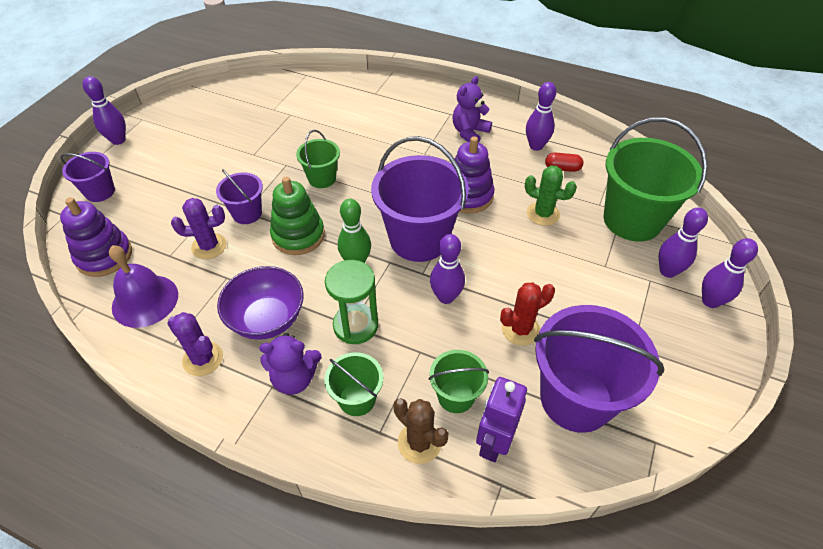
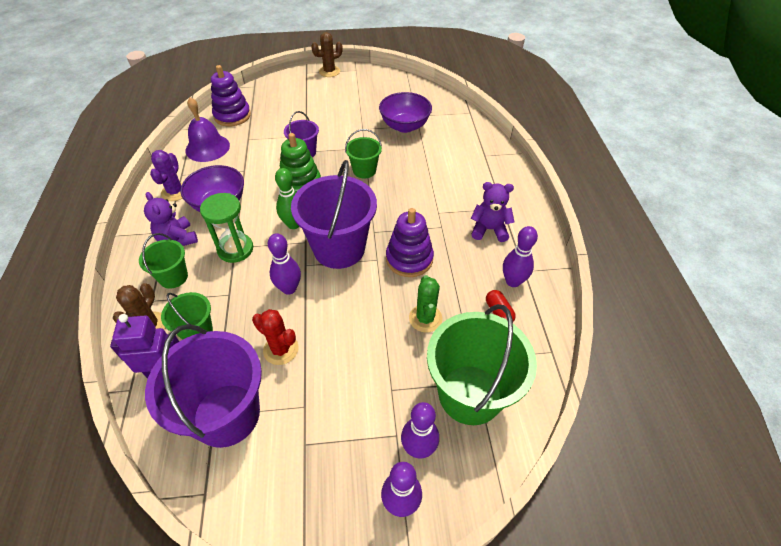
camera: 60 degrees right, 0 degrees up
(100, 192) = (281, 88): purple bucket -> none
(118, 140) = (329, 71): purple bowling pin -> brown cactus
(209, 246) = (265, 151): purple cactus -> none
(281, 123) = (405, 126): none -> purple bowl

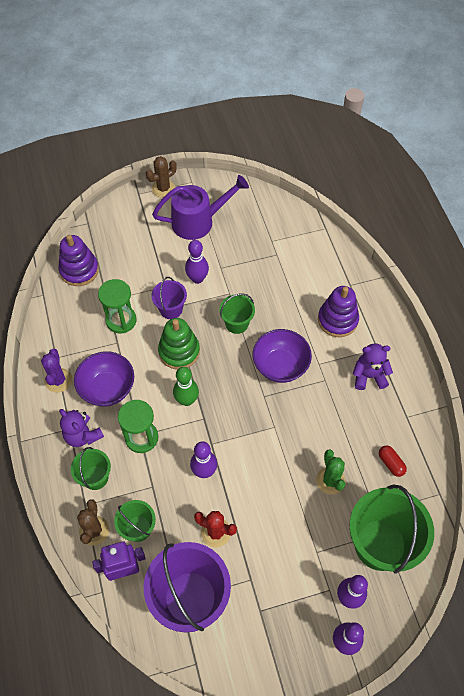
camera: 10 degrees left, 10 degrees up
(207, 148) = (69, 318): purple bell -> none
(254, 155) = (121, 320): none -> green hourglass
(339, 248) = (237, 420): purple bucket -> none
(353, 95) = (199, 221): none -> purple watering can
(405, 126) = (263, 257): purple bowl -> purple bowl (280, 366)
(409, 259) = (303, 421): purple stacking toy -> purple stacking toy (337, 320)
(513, 281) = (398, 430): purple bowling pin -> purple bowling pin (197, 278)

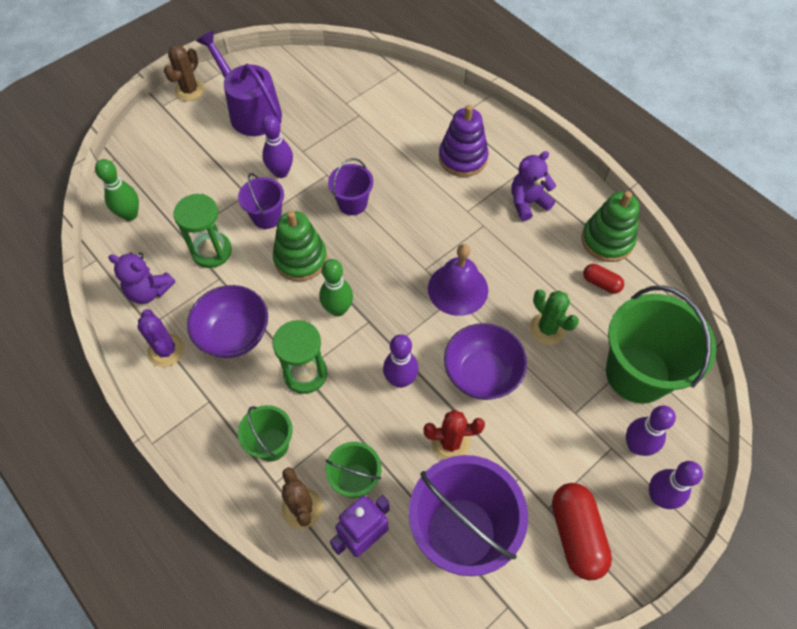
camera: 25 degrees left, 0 degrees up
(79, 270) = (130, 215): purple stacking toy -> green bowling pin
(83, 435) = (230, 402): purple teddy bear -> purple teddy bear (149, 291)
(199, 221) = (250, 111): purple watering can -> purple watering can turned 90 degrees counterclockwise
(237, 323) = (352, 203): green bucket -> purple bucket
(269, 638) = (576, 534): none -> red capsule
(280, 366) = (426, 229): purple bowl -> purple bowl (481, 374)
(280, 421) = (458, 289): none -> purple bell
(414, 431) = (607, 240): none -> green stacking toy

